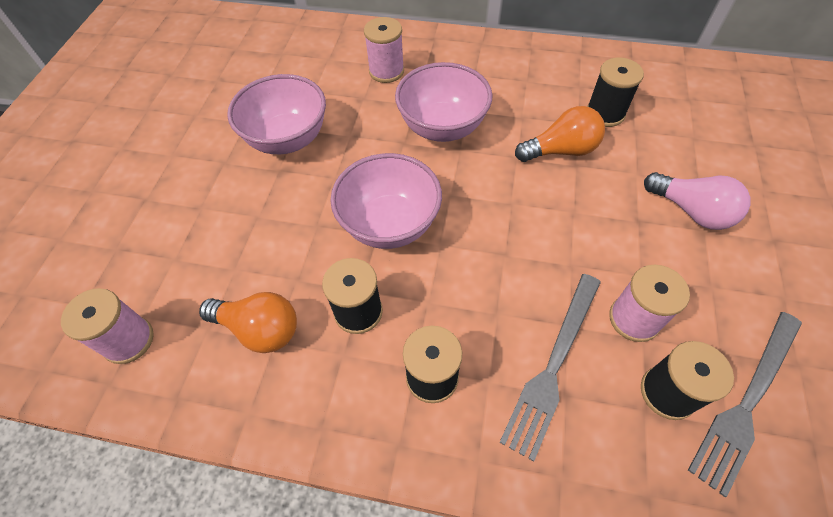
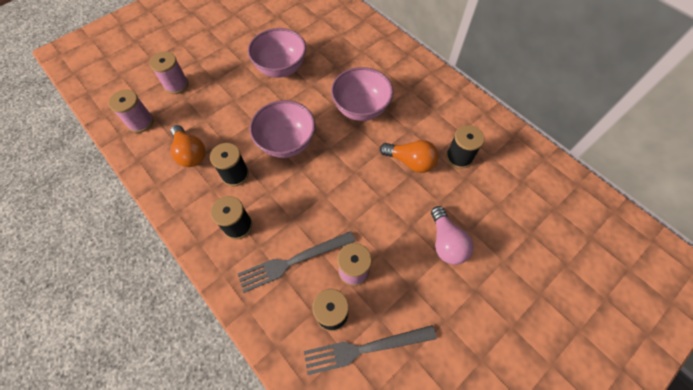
camera: 35 degrees right, 5 degrees up
(386, 71) = (363, 59): pink spool -> pink spool (176, 85)

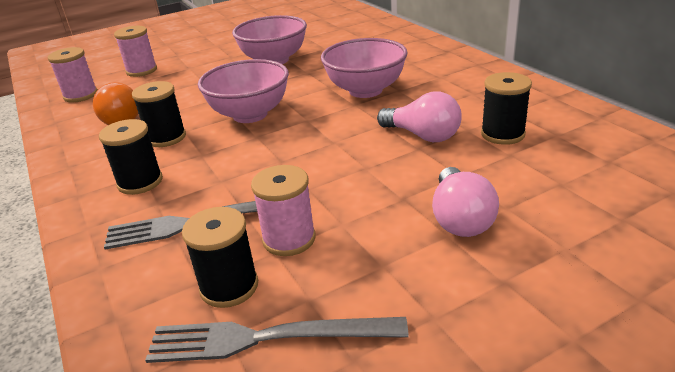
camera: 15 degrees right, 30 degrees down
(410, 162) = (423, 136): orange light bulb -> pink light bulb

